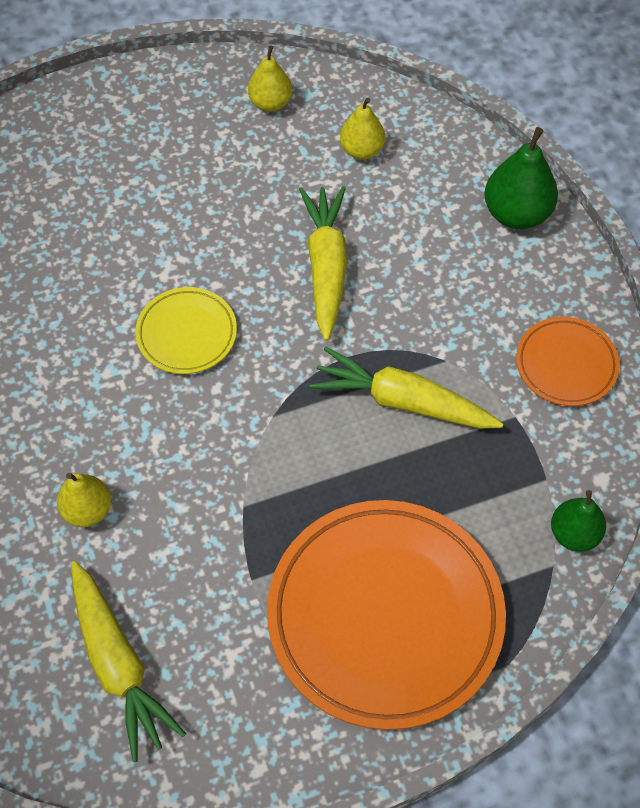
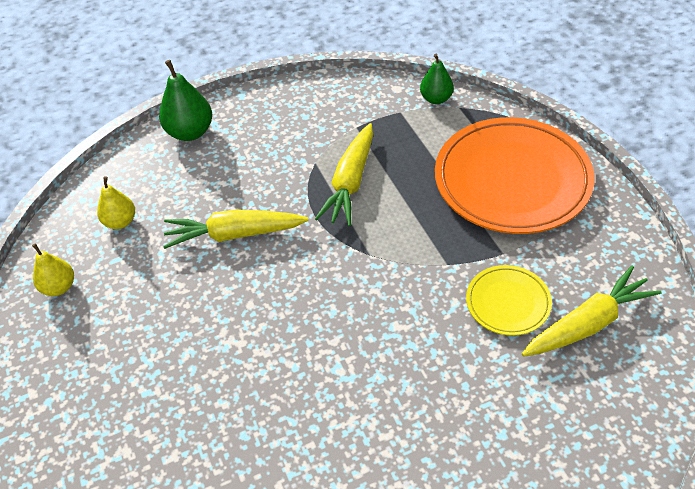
camera: 90 degrees left, 10 degrees down
(87, 510) = (469, 364): yellow pear -> none
(186, 334) = (299, 318): yellow plate -> yellow plate (508, 303)
(566, 364) = (315, 105): orange plate -> none

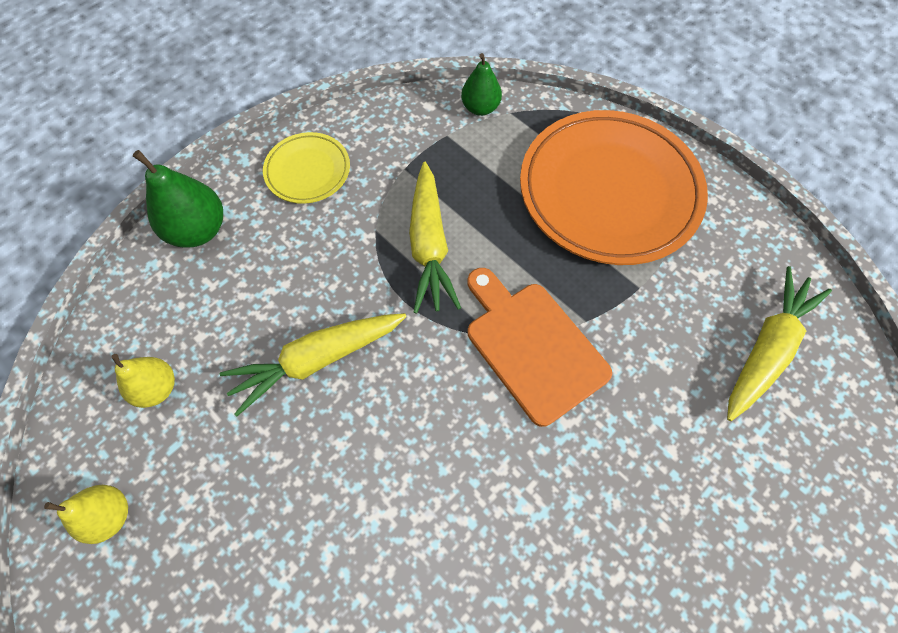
camera: 25 degrees left, 15 degrees up
(396, 269) = (532, 346): none -> orange cutting board
(508, 303) = (673, 350): yellow plate -> yellow plate (308, 171)

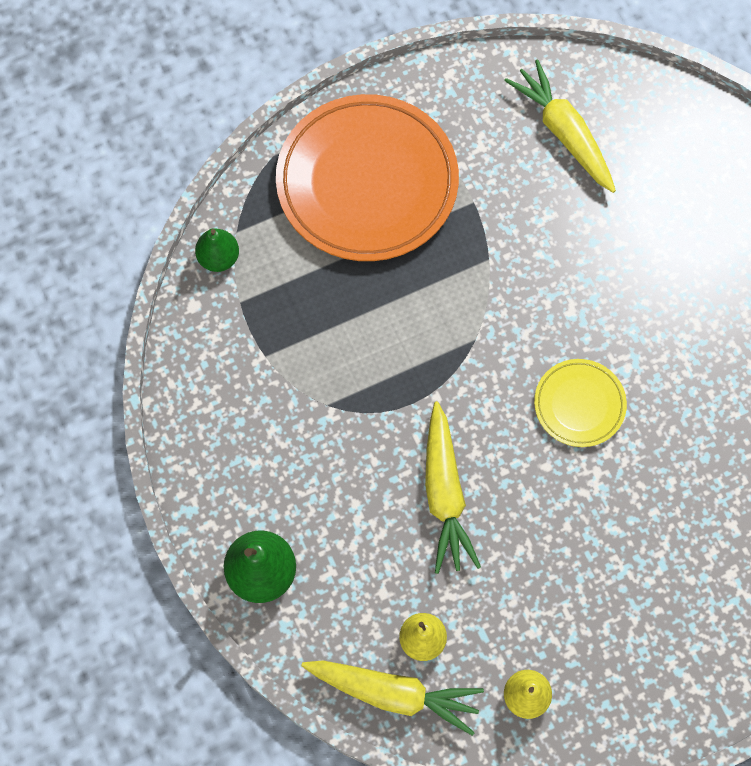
camera: 70 degrees left, 5 degrees up
(308, 171) = (231, 449): yellow plate -> yellow plate (579, 404)
(429, 245) = (363, 361): yellow carrot -> yellow carrot (394, 693)
(532, 346) = (496, 311): orange cutting board -> none

